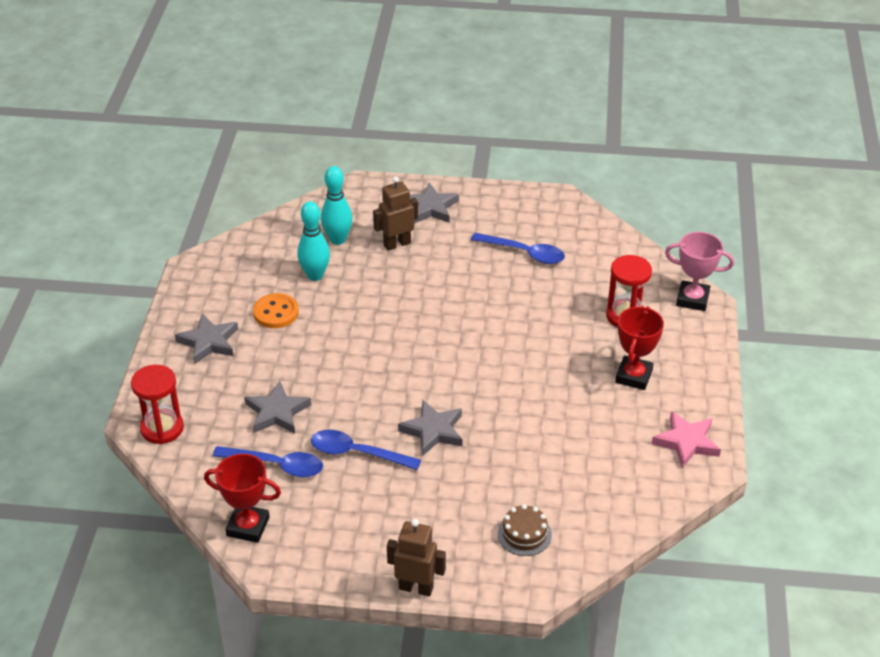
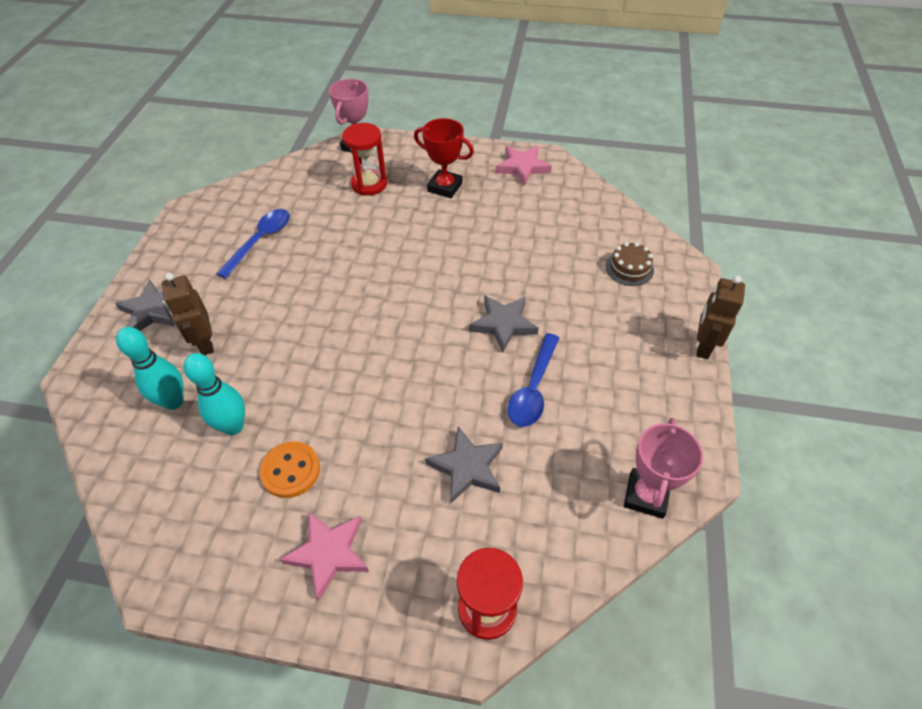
camera: 85 degrees left, 10 degrees up
(209, 342) = (329, 553): grey star -> pink star
(248, 526) = (646, 495): red trophy -> pink trophy
(276, 465) = (551, 467): blue spoon -> none

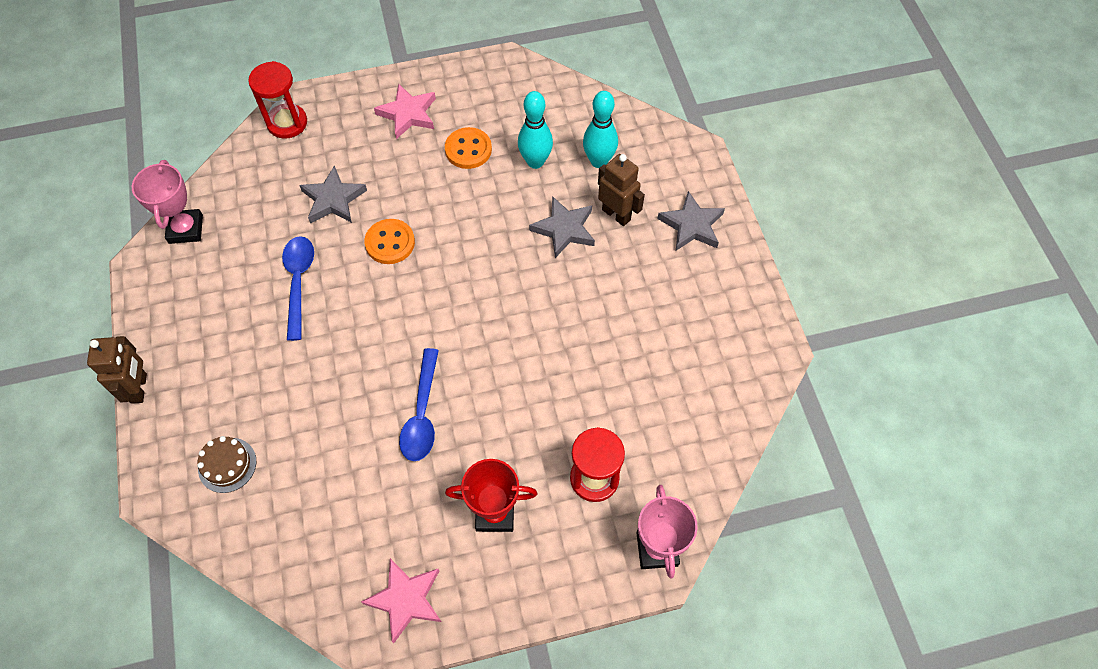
camera: 155 degrees right, 10 degrees up
(260, 241) = (658, 340): blue spoon -> blue spoon (422, 414)
(428, 395) = (390, 243): none -> orange button
(503, 324) = (347, 337): grey star -> grey star (564, 229)

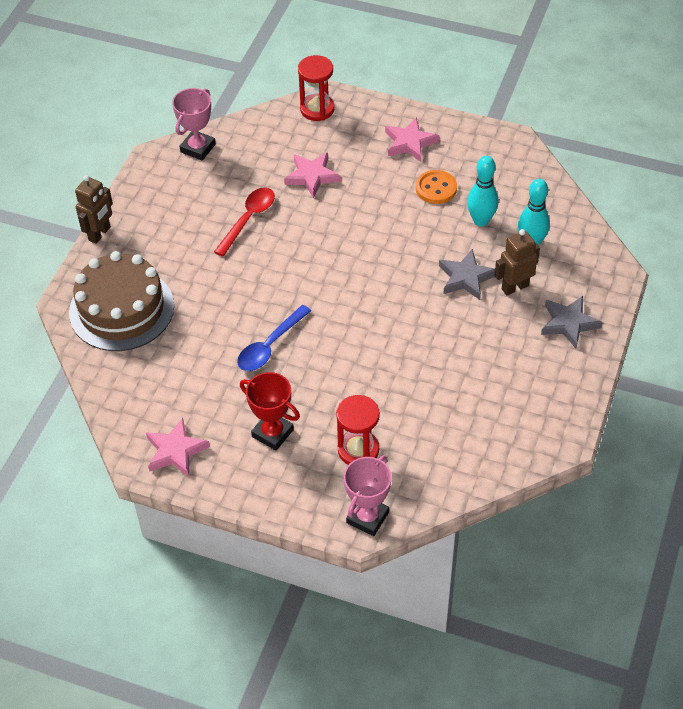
camera: 35 degrees right, 10 degrees down
(227, 465) = (121, 309): brown cake -> brown cake, size x2.31
(298, 282) = (248, 219): blue spoon -> red spoon
(333, 199) = (312, 176): grey star -> pink star
(390, 243) = (330, 224): orange button -> none
(616, 214) = (514, 287): brown robot -> brown robot turned 105 degrees counterclockwise

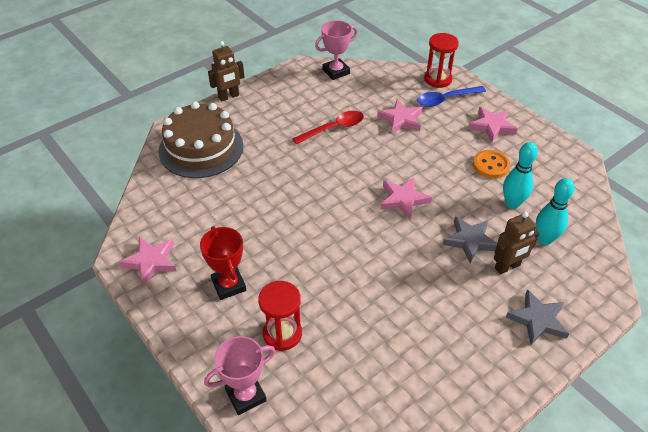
camera: 30 degrees right, 5 degrees down
(270, 346) = (279, 220): blue spoon -> blue spoon (446, 99)
(376, 266) = (403, 200): none -> pink star
(514, 287) = (507, 267): brown robot -> brown robot turned 150 degrees clockwise

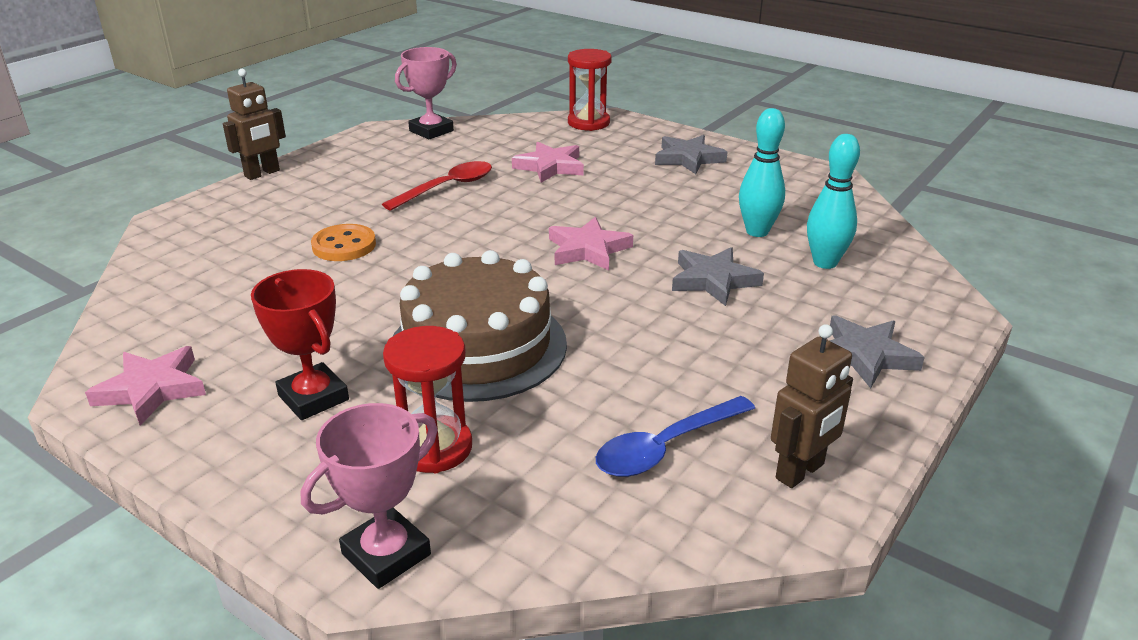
camera: 15 degrees left, 15 degrees down
(201, 148) = (225, 235): brown cake -> brown cake (478, 346)
(446, 99) = (609, 140): blue spoon -> blue spoon (666, 447)
(491, 165) = (705, 197): orange button -> orange button (344, 245)
(492, 126) = (688, 158): pink star -> grey star
(507, 267) = (785, 301): brown robot -> brown robot (800, 472)

